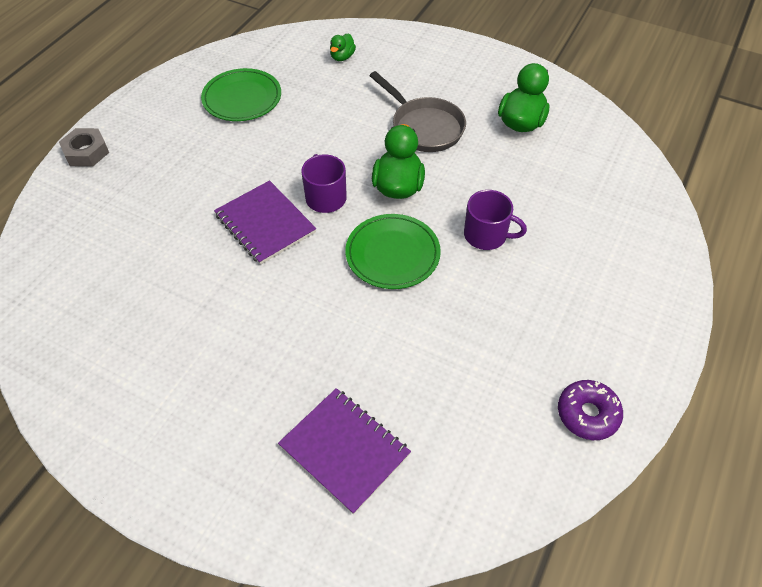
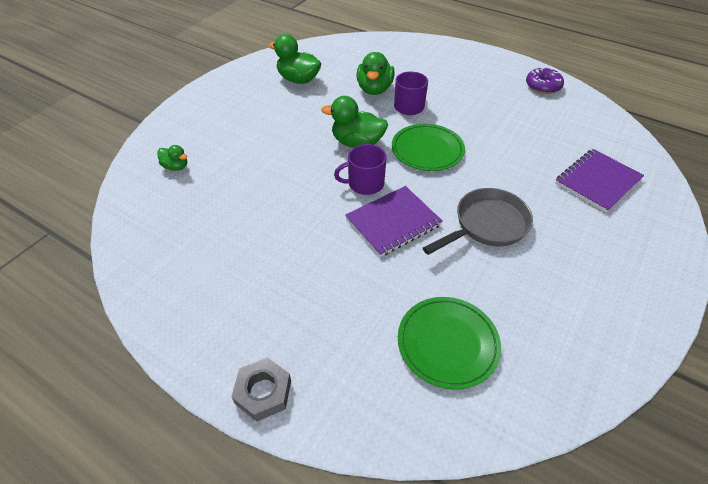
camera: 85 degrees left, 5 degrees down
(242, 98) = (212, 241): green plate -> green plate (447, 343)
(424, 127) = (290, 125): grey pan -> grey pan (486, 225)
(519, 197) = (374, 89): none -> green duck

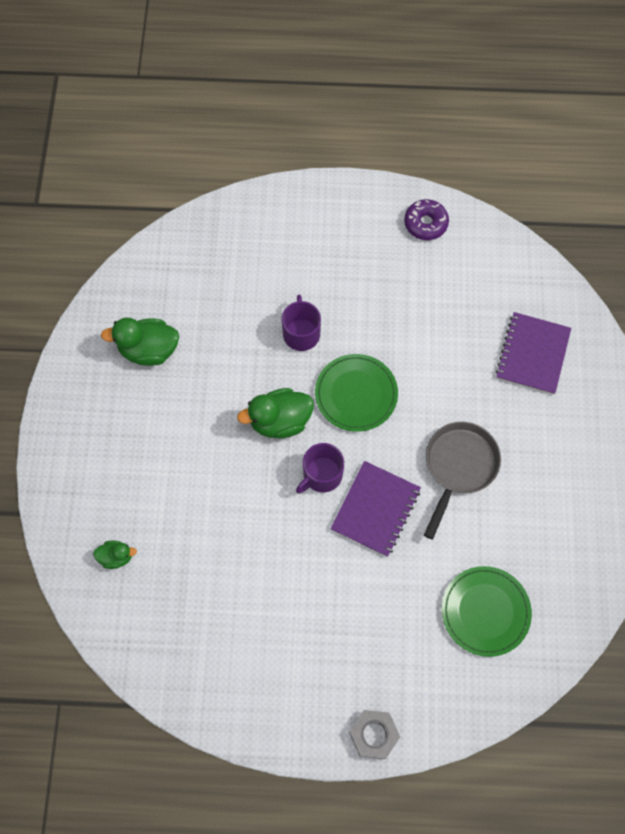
camera: 30 degrees left, 20 degrees up
(374, 89) = (247, 323): green duck -> none

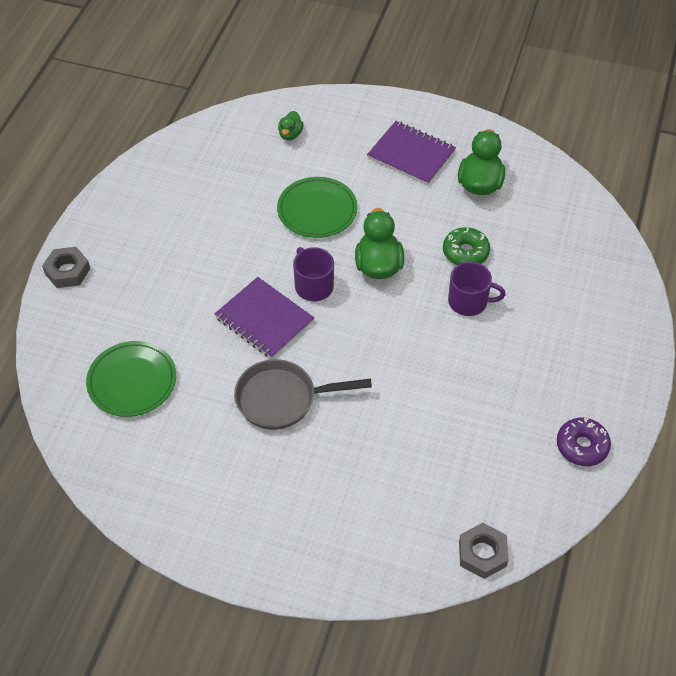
camera: 105 degrees right, 15 degrees down
(242, 347) = (465, 252): none -> green donut
(356, 394) = (388, 331): green plate -> green plate (317, 210)
(458, 467) = (282, 399): grey pan -> grey pan turned 135 degrees clockwise
(532, 354) = (389, 507): purple notebook -> purple notebook (411, 155)
(547, 279) = (482, 554): none -> grey nut

